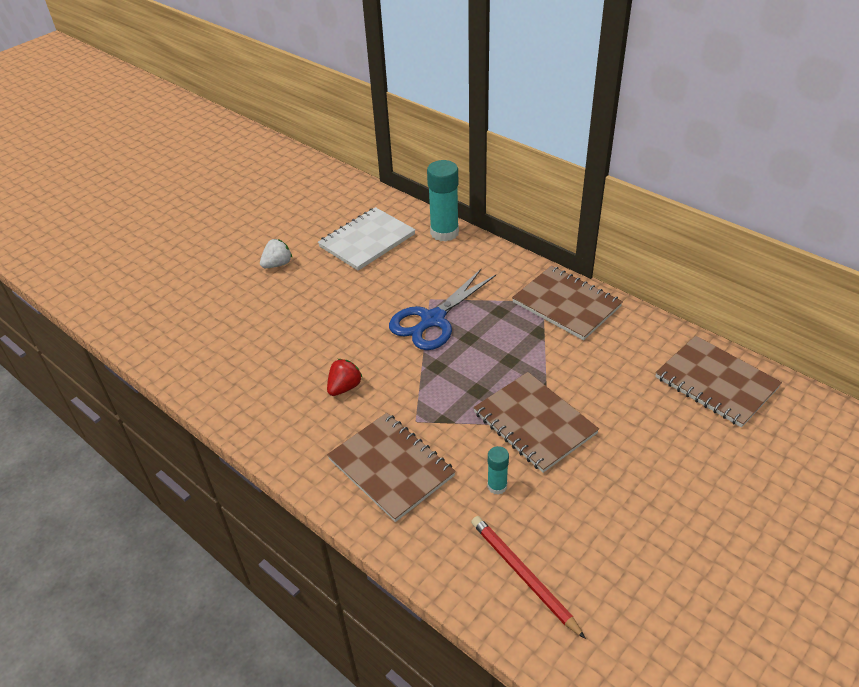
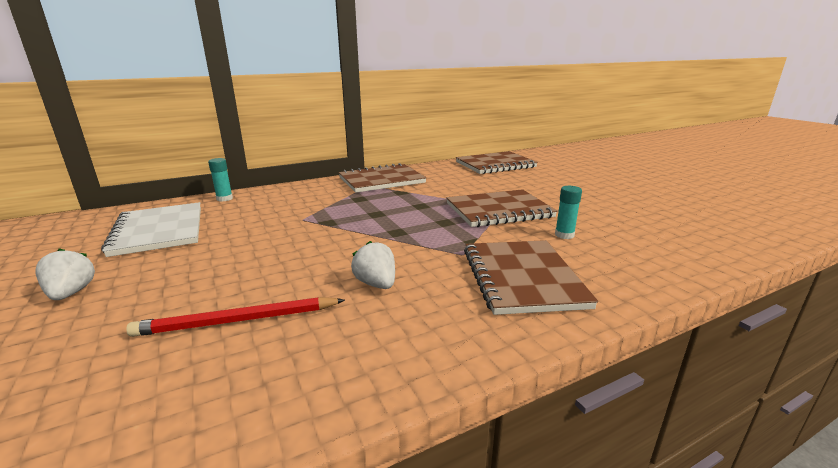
camera: 70 degrees left, 20 degrees down
(344, 387) = (376, 284): red strawberry -> white strawberry
(391, 467) = (522, 278): brown notebook -> brown notebook turned 75 degrees counterclockwise
(433, 320) = (332, 223): blue scissors -> none
(444, 232) = (224, 199): turquoise glue stick -> turquoise glue stick, size x0.50
(523, 575) = (667, 243): red pencil -> red pencil (238, 321)

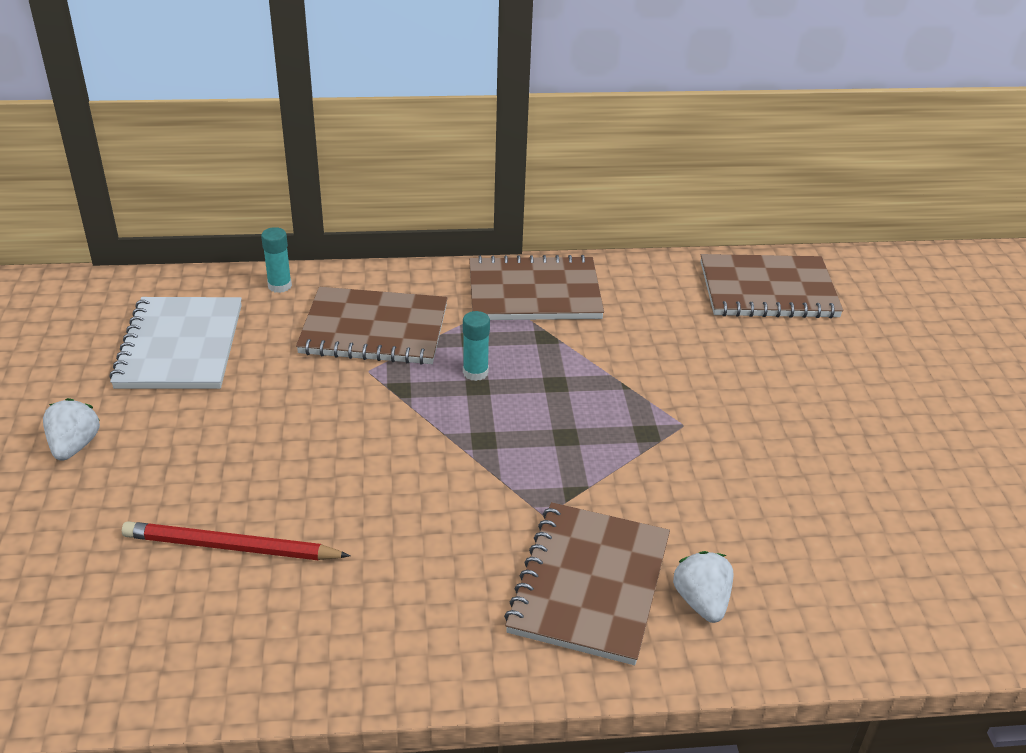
camera: 20 degrees right, 15 degrees up
(376, 284) = (402, 536): white strawberry -> white strawberry (701, 601)
(499, 210) = (669, 431): brown notebook -> brown notebook (374, 330)
(564, 235) = (722, 519): turquoise glue stick -> turquoise glue stick (475, 372)

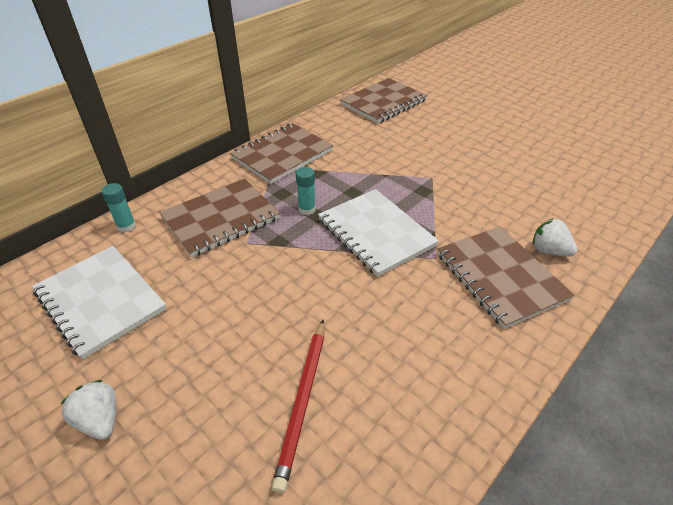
camera: 40 degrees left, 5 degrees up
(231, 547) = (303, 401): red pencil -> red pencil turned 45 degrees counterclockwise
(515, 445) = (376, 233): none -> white notebook

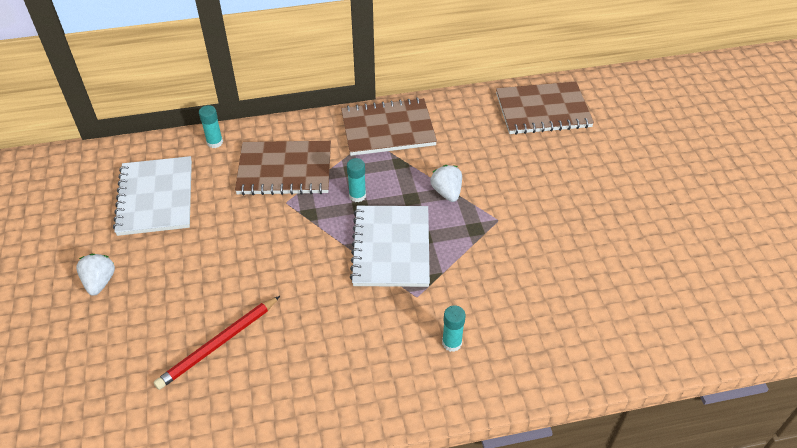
camera: 35 degrees right, 5 degrees up
(500, 277) = (452, 343): brown notebook -> turquoise glue stick
(549, 250) = (523, 346): white strawberry -> white strawberry (447, 192)

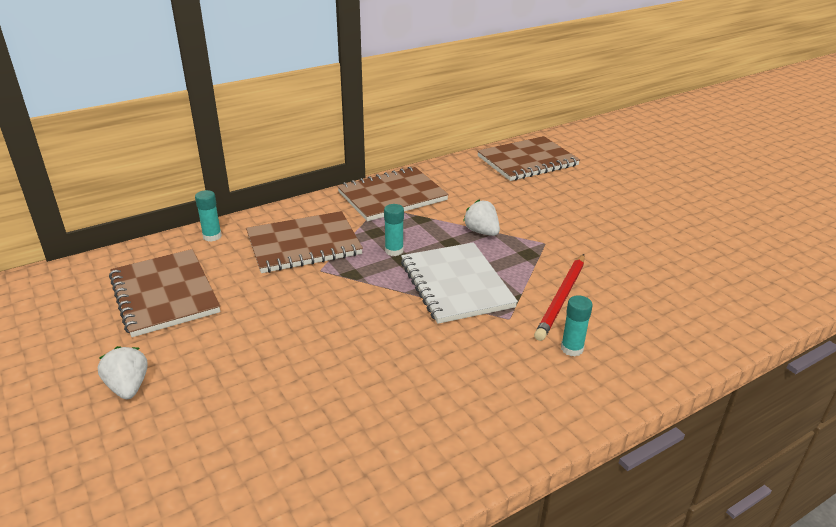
camera: 20 degrees left, 15 degrees down
(155, 197) = (164, 294): white notebook -> brown notebook
(218, 344) = (313, 413): red pencil -> red pencil (561, 298)

